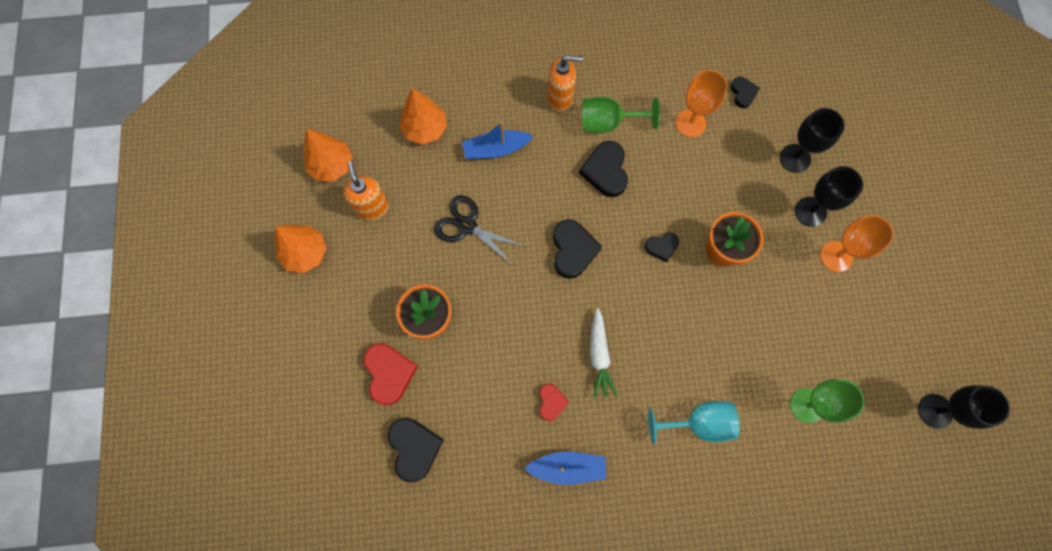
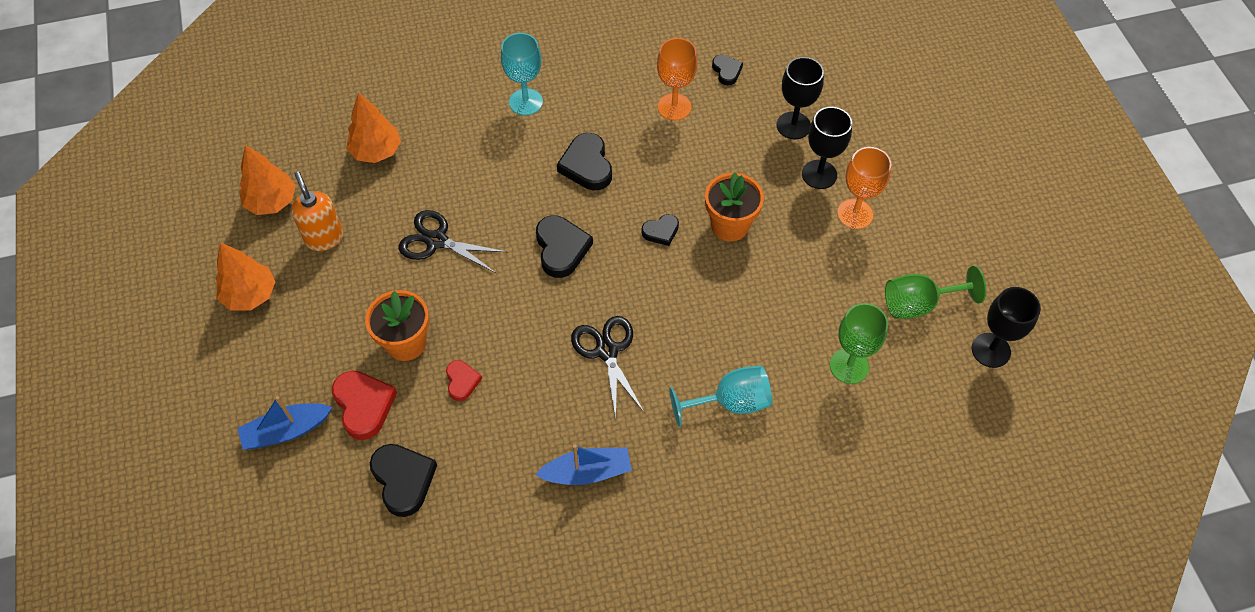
camera: 10 degrees left, 15 degrees down
(496, 149) = (460, 160): blue boat -> blue boat (286, 431)
(551, 402) = (558, 407): red heart -> red heart (462, 381)
(560, 98) = (526, 102): orange soap dispenser -> turquoise goblet
(599, 356) = (607, 351): white carrot -> black scissors
(608, 123) = (583, 118): green goblet -> green goblet (918, 304)

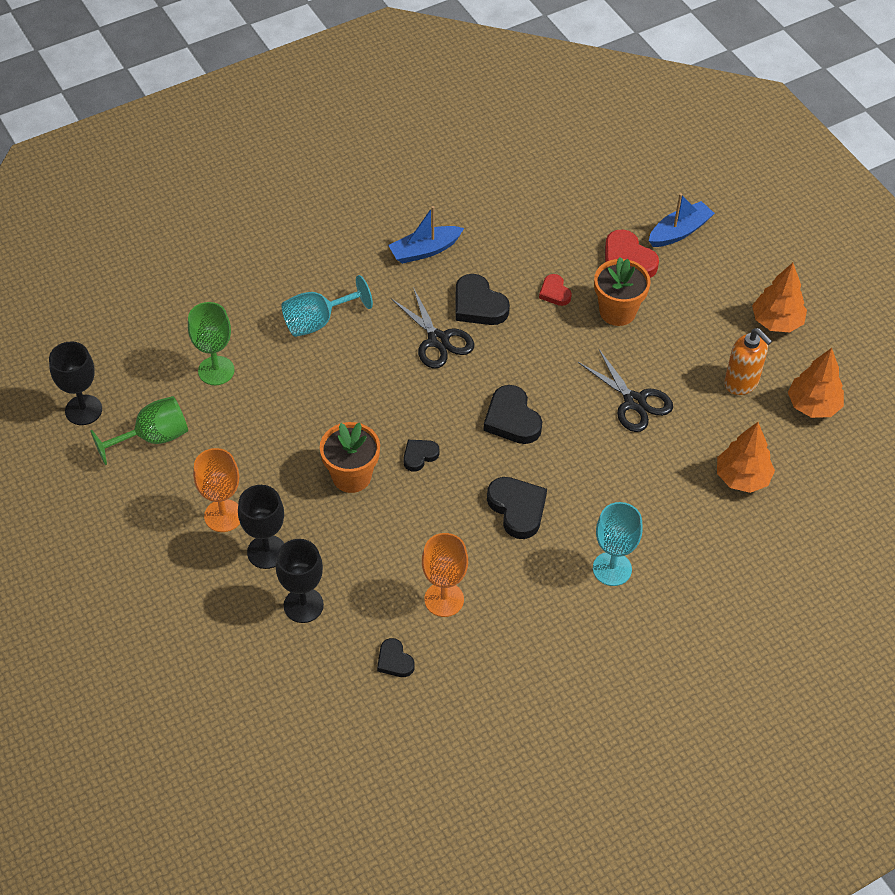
camera: 165 degrees right, 5 degrees down
(403, 480) = (568, 218): black heart -> black heart (478, 305)
(437, 241) = (634, 402): black scissors -> black scissors turned 45 degrees clockwise

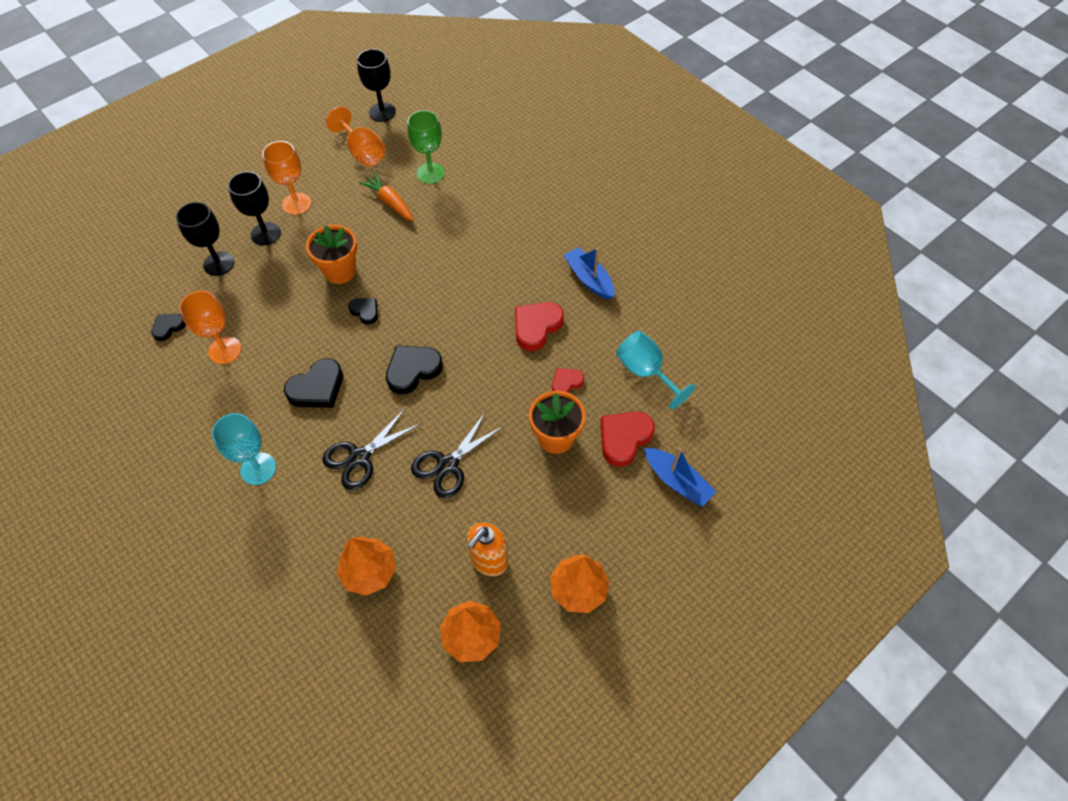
camera: 80 degrees right, 5 degrees up
(153, 438) = (362, 152): green goblet -> orange goblet
(253, 416) = (390, 202): none -> orange carrot
(318, 321) = (492, 223): turquoise goblet -> turquoise goblet (646, 372)
(438, 340) = (490, 304): black scissors -> black scissors (359, 457)
(478, 305) = (536, 327): black heart -> red heart

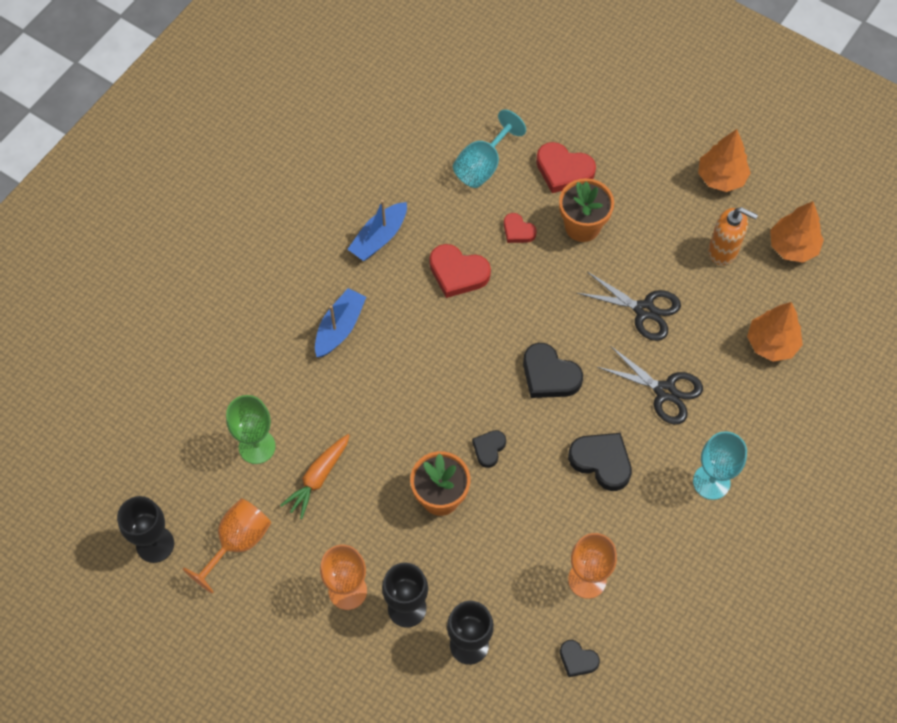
camera: 105 degrees left, 5 degrees up
(677, 481) = (593, 122): blue boat -> blue boat (339, 328)

